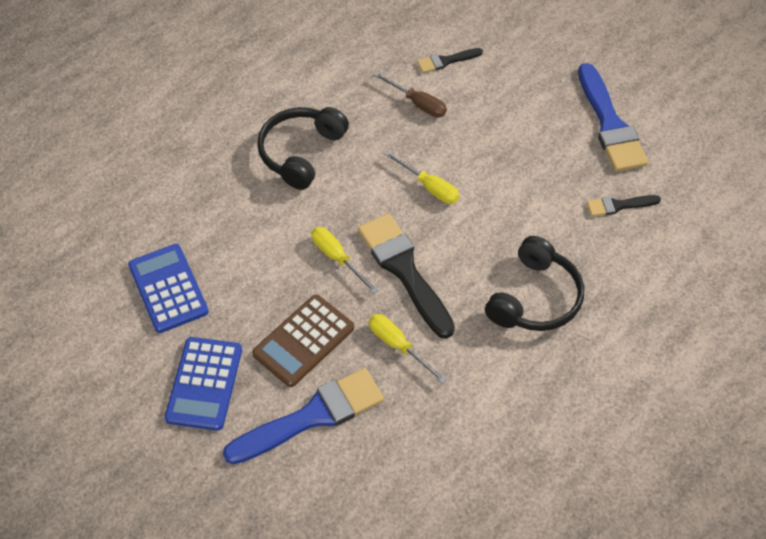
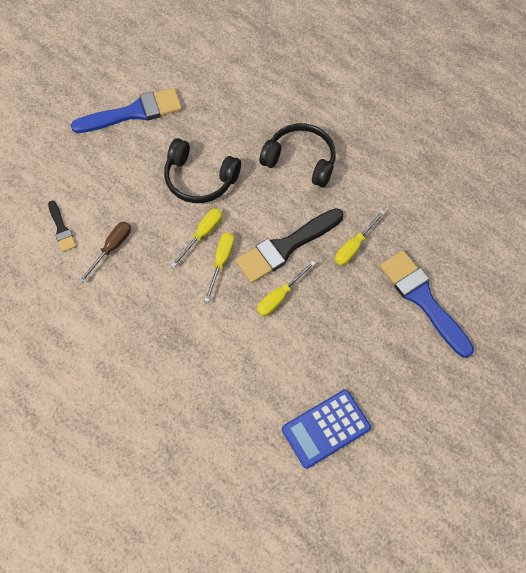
camera: 95 degrees left, 10 degrees up
(204, 384) = (410, 382): blue calculator -> none
(301, 152) = (170, 338): black headphones -> black headphones (199, 179)
(303, 341) = (360, 313): brown calculator -> none
(390, 203) = (221, 261): none -> yellow screwdriver
(619, 205) = (213, 109): black brush -> none

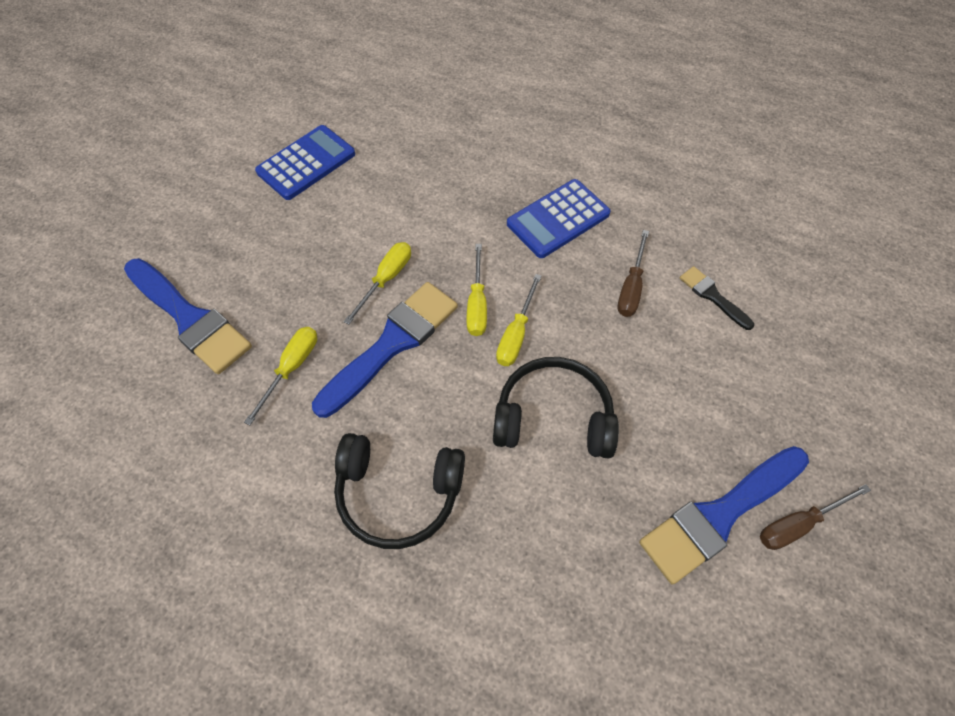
camera: 165 degrees right, 5 degrees down
(96, 100) = (798, 524): none -> brown screwdriver
(137, 317) = (558, 219): none -> blue calculator
(286, 247) = (392, 344): black brush -> blue brush

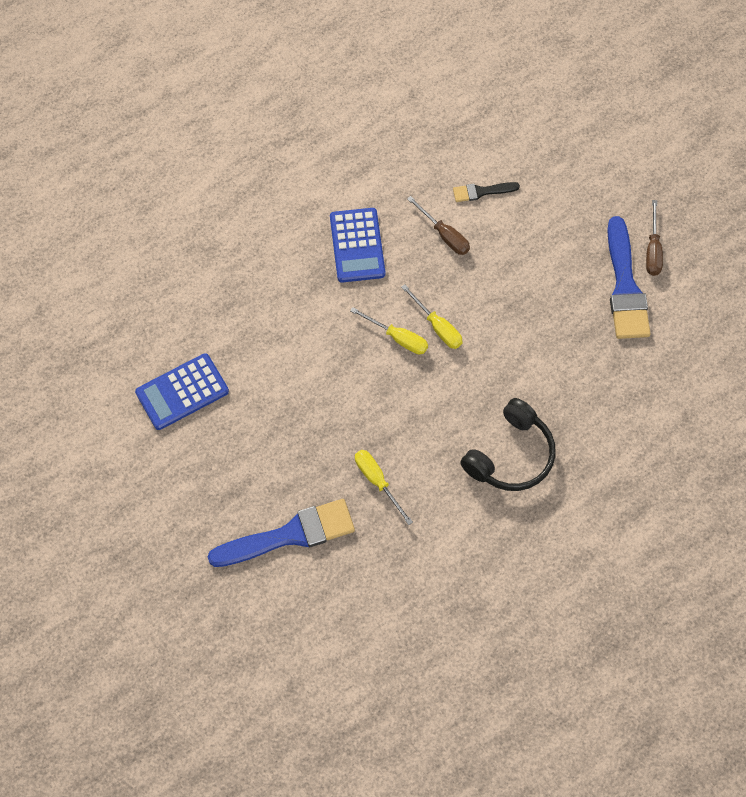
camera: 60 degrees left, 5 degrees up
(306, 163) = (182, 392): blue calculator -> blue calculator turned 105 degrees counterclockwise
(386, 279) = (338, 386): yellow screwdriver -> none
(392, 344) = (397, 408): blue brush -> none
(553, 417) = (511, 338): black headphones -> none

